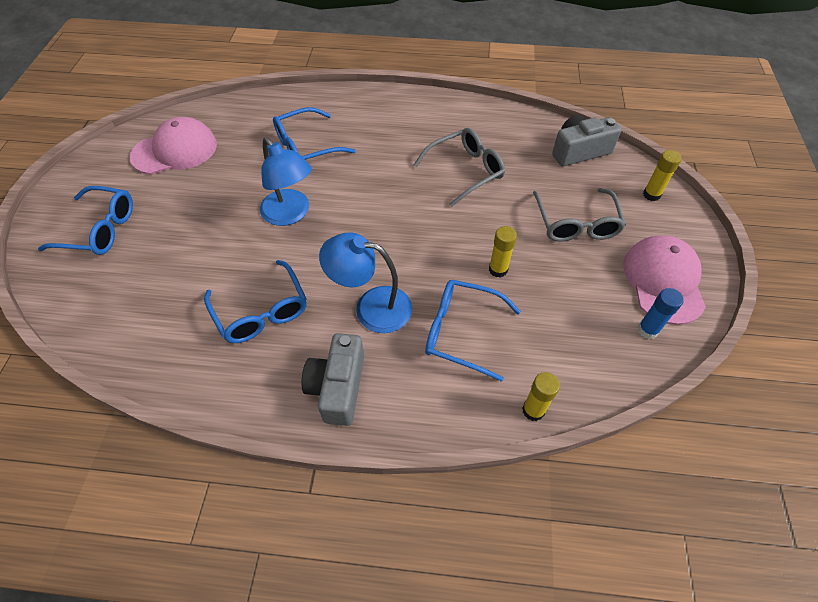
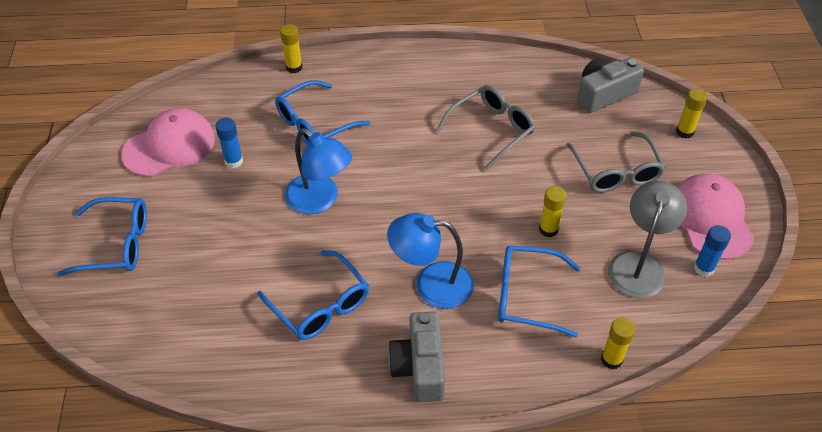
camera: 10 degrees left, 5 degrees down
(225, 170) = (234, 161): none -> blue glue stick
(303, 97) = (294, 67): none -> yellow glue stick
(581, 317) = (638, 265): none -> grey lamp

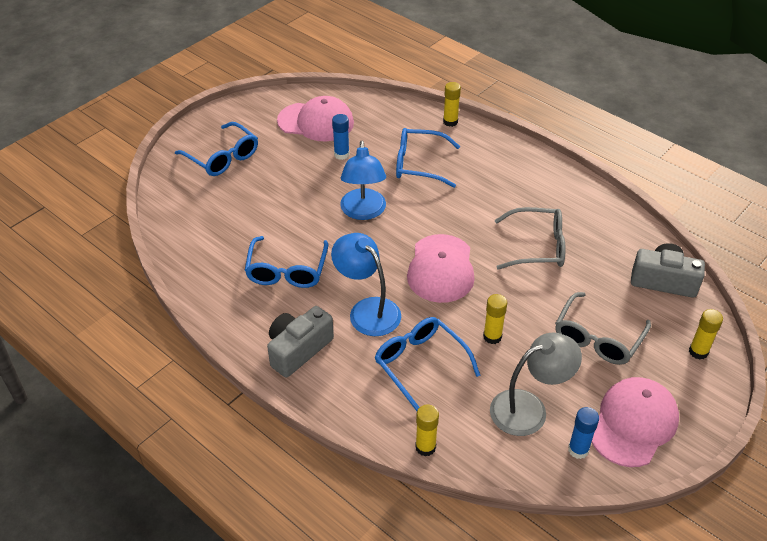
camera: 45 degrees right, 5 degrees down
(444, 203) = (441, 269): none -> pink cap

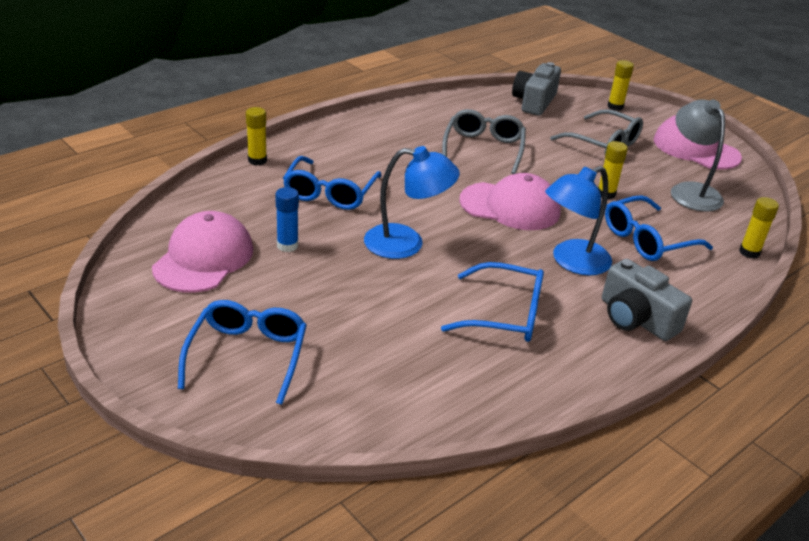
camera: 85 degrees left, 10 degrees down
(222, 157) = (247, 356): blue glasses -> blue glasses turned 45 degrees counterclockwise
(578, 450) = (729, 177): blue glue stick -> none

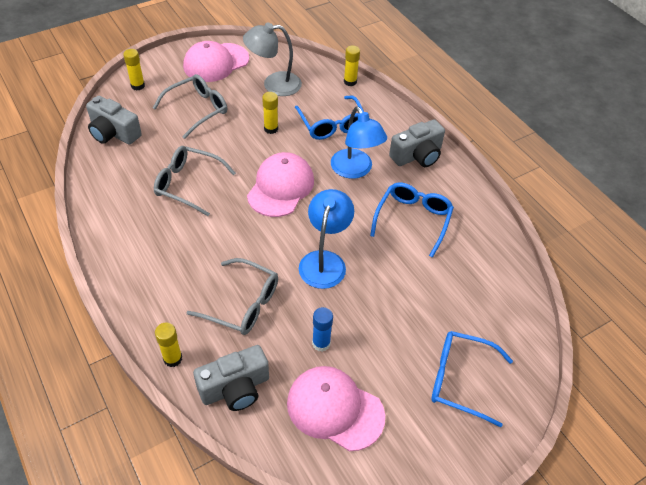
camera: 80 degrees left, 15 degrees up
(226, 196) = (235, 388): none -> grey camera
(330, 193) = (242, 304): blue glasses -> grey glasses

